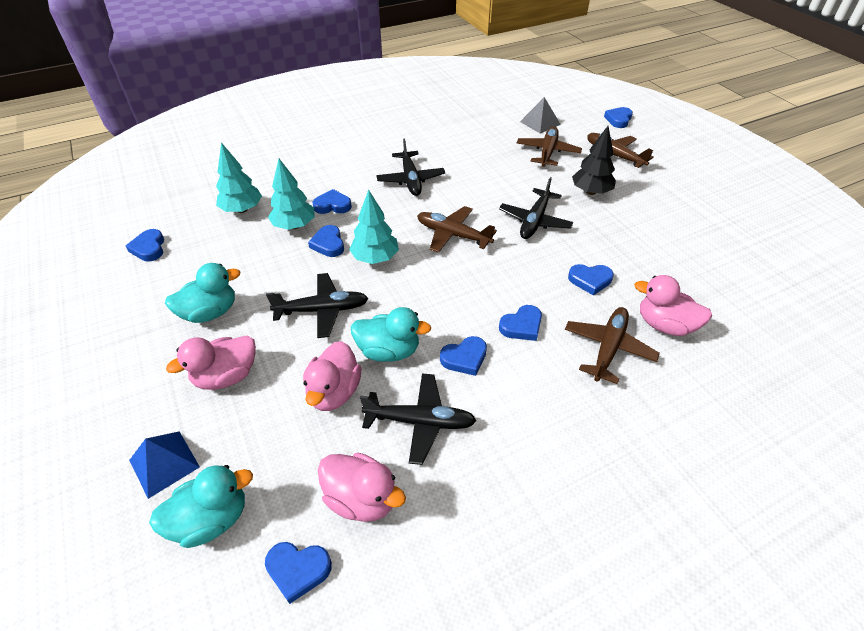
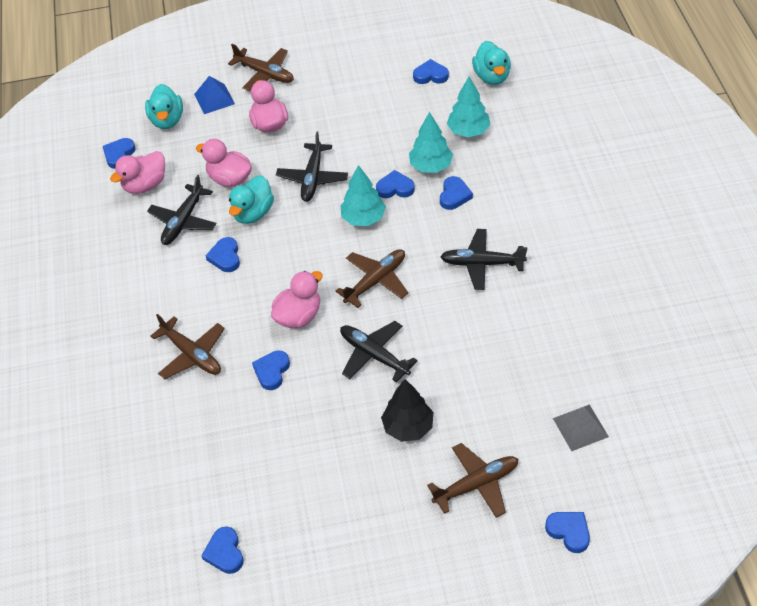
camera: 110 degrees right, 5 degrees up
(210, 312) = (337, 114): turquoise duck -> turquoise duck (492, 76)
(522, 326) = (241, 302): blue heart -> blue heart (225, 552)
(547, 152) = (503, 411): brown plane -> brown plane (265, 74)
(664, 325) = (196, 407): pink duck -> pink duck (299, 316)

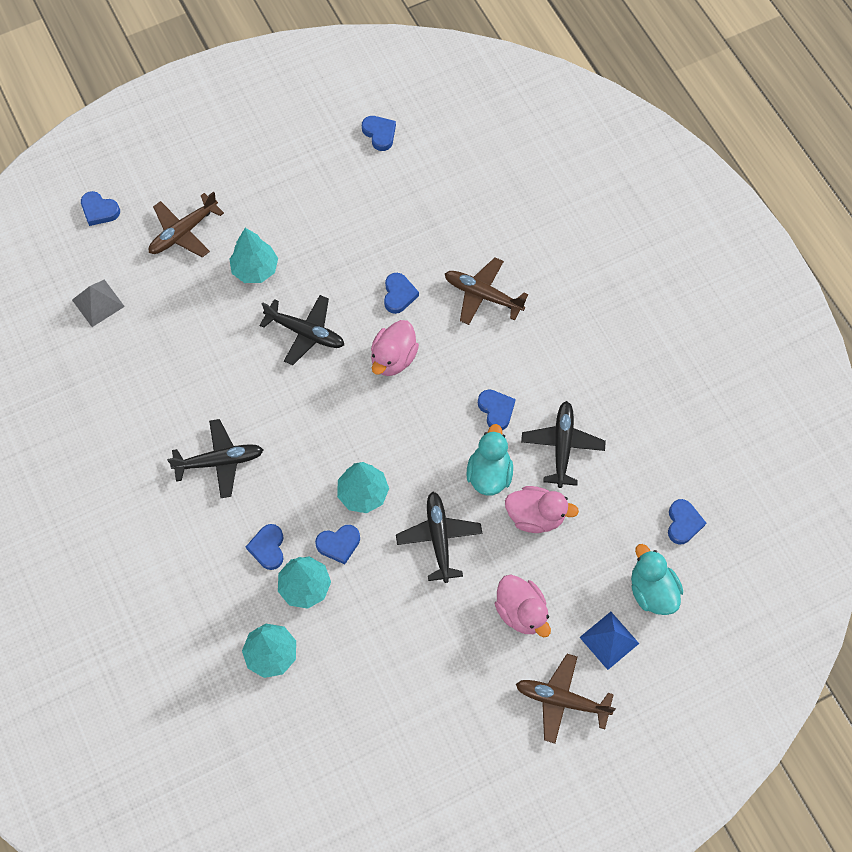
camera: 160 degrees right, 15 degrees up
(145, 185) = (629, 486): pink duck -> none
(376, 281) = (327, 415): brown plane -> none
(408, 427) = (255, 269): black tree -> turquoise tree
(430, 75) = (341, 745): blue heart -> none
(492, 76) = (259, 760): turquoise duck -> none

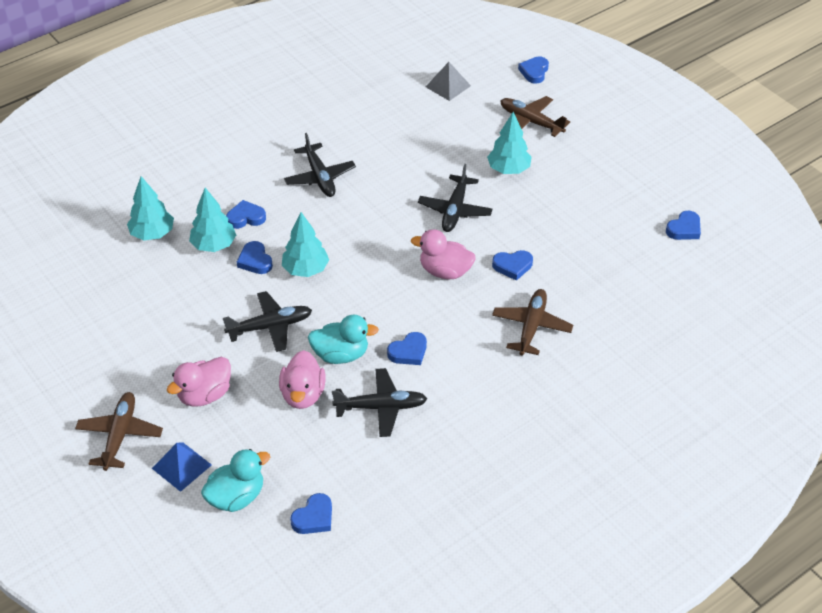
camera: 80 degrees right, 20 degrees down
(683, 523) = (314, 517): blue heart -> blue heart turned 45 degrees counterclockwise

